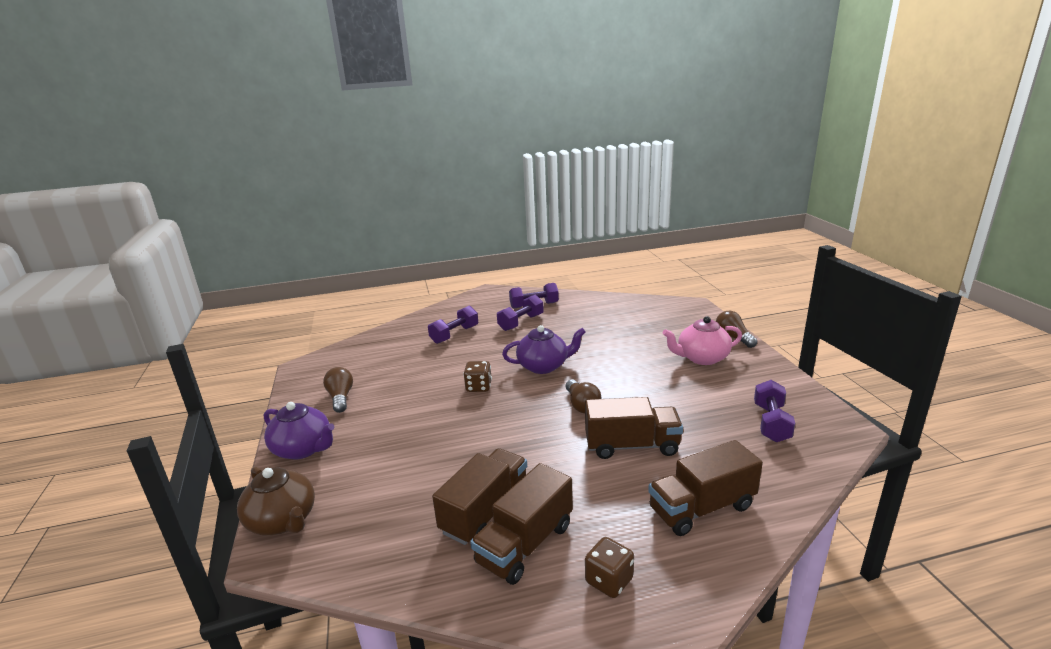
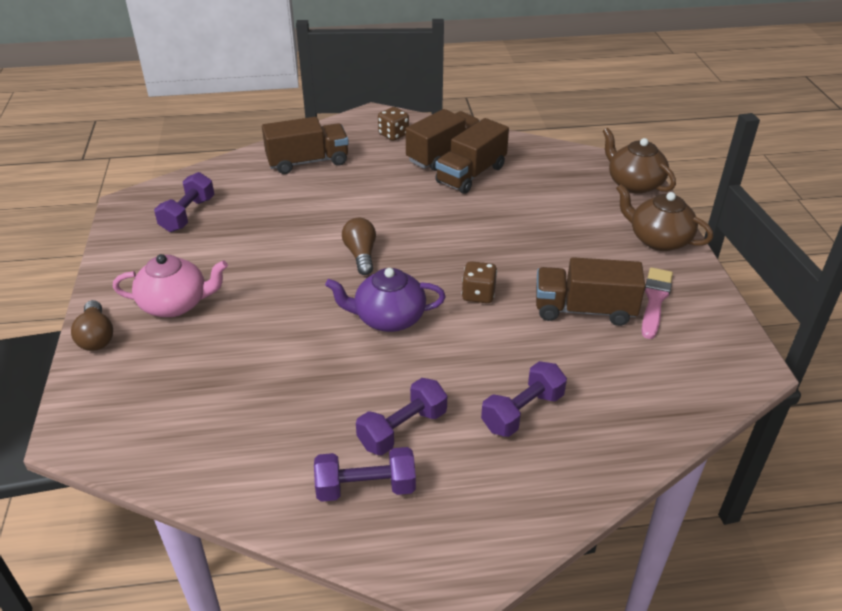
camera: 175 degrees left, 15 degrees up
(303, 449) = (658, 240): purple teapot -> brown teapot
(341, 398) = (655, 300): brown light bulb -> pink brush
(631, 446) = (332, 208): brown truck -> brown truck (584, 310)

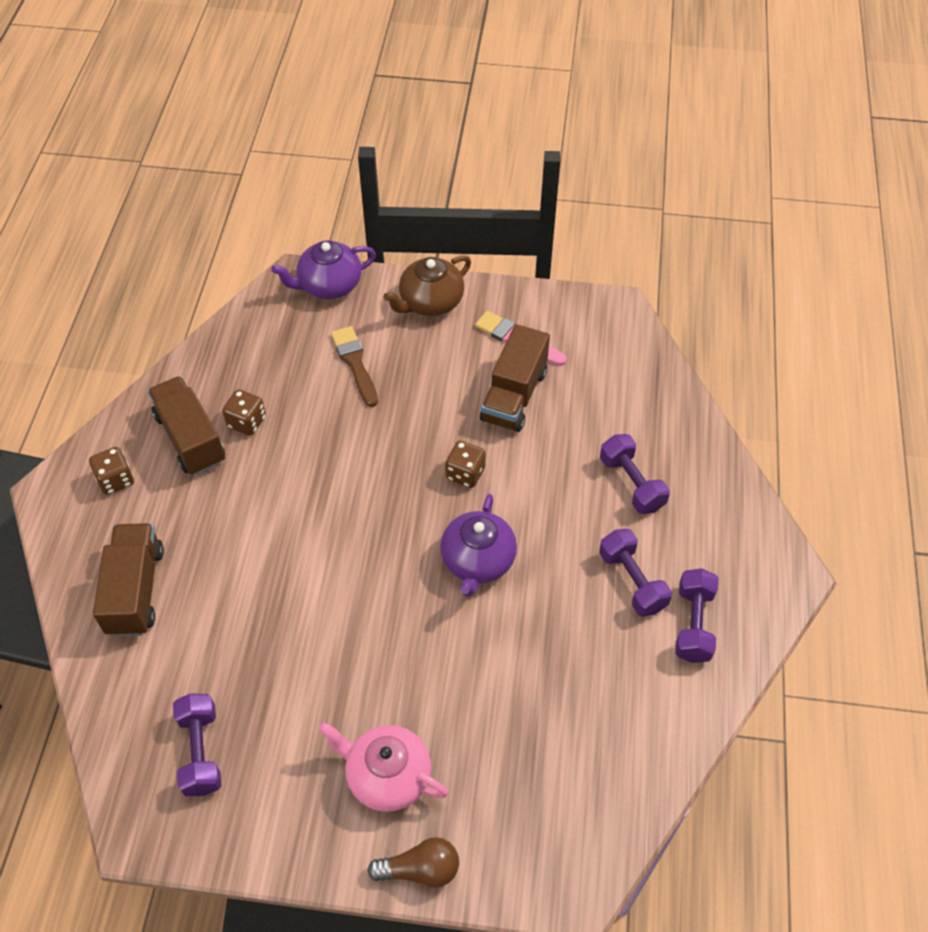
camera: 75 degrees left, 15 degrees up
(175, 304) = (387, 776): pink teapot -> pink teapot turned 75 degrees counterclockwise
(188, 215) = (201, 752): purple dumbbell -> purple dumbbell turned 45 degrees clockwise
(361, 255) = (361, 566): brown light bulb -> none
(471, 174) = (247, 422): brown truck -> brown dice
(560, 213) = (355, 363): none -> brown brush
(634, 184) = (329, 285): brown teapot -> purple teapot

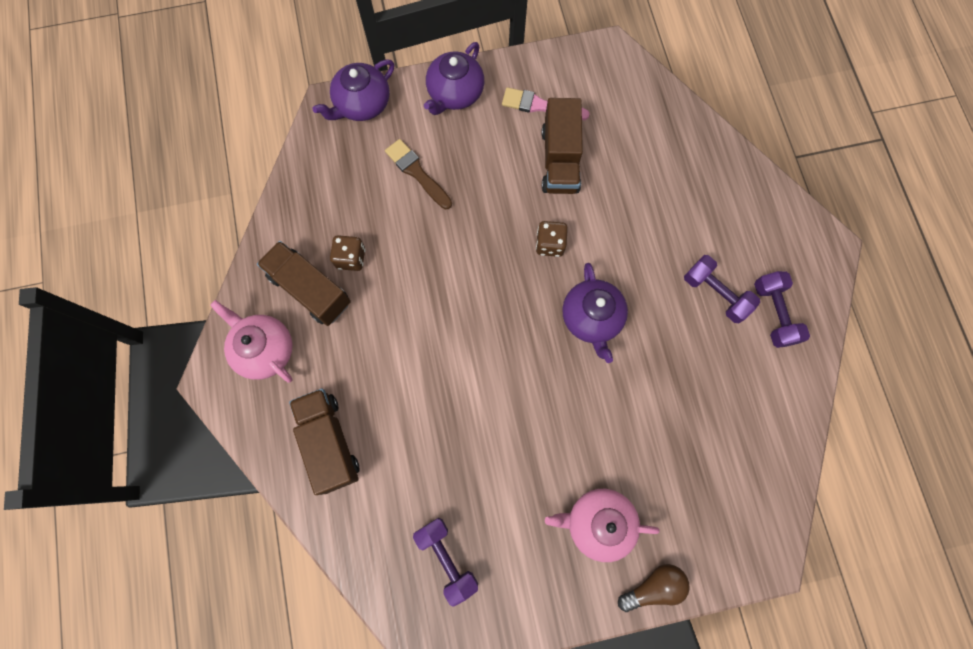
camera: 20 degrees left, 20 degrees up
(116, 480) = (265, 349): brown dice -> pink teapot
(430, 302) = (455, 94): brown teapot -> purple teapot
(631, 483) = (682, 208): purple dumbbell -> none

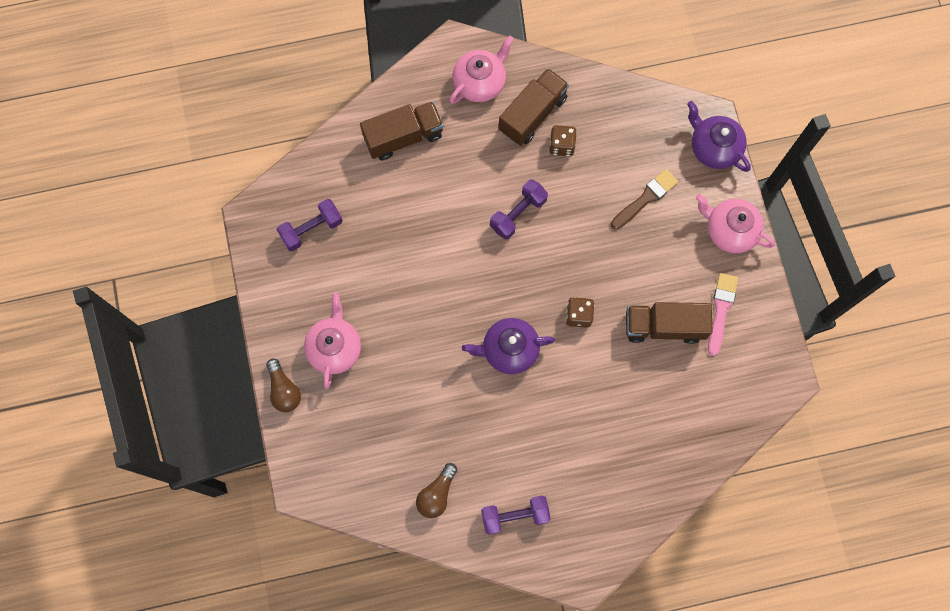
camera: 90 degrees right, 0 degrees up
(455, 94) = (730, 230): purple teapot -> pink teapot
(715, 293) = (533, 463): purple dumbbell -> purple dumbbell (518, 214)
(759, 398) = (436, 494): none -> brown light bulb

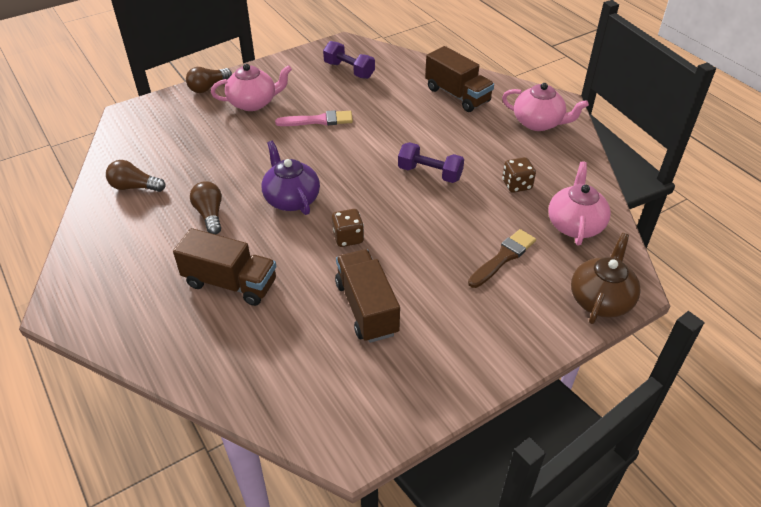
camera: 70 degrees right, 30 degrees down
(504, 429) = (210, 214): none -> brown light bulb
(515, 515) = (121, 242): purple dumbbell -> none
(532, 114) = (533, 160): brown truck -> brown truck (230, 283)
(645, 198) = (503, 257): brown brush -> brown brush turned 75 degrees counterclockwise
(714, 148) = (600, 300): purple teapot -> brown teapot
(721, 310) = (410, 355): pink brush -> pink brush (318, 120)
(730, 230) = (512, 339): pink teapot -> pink teapot (575, 225)

